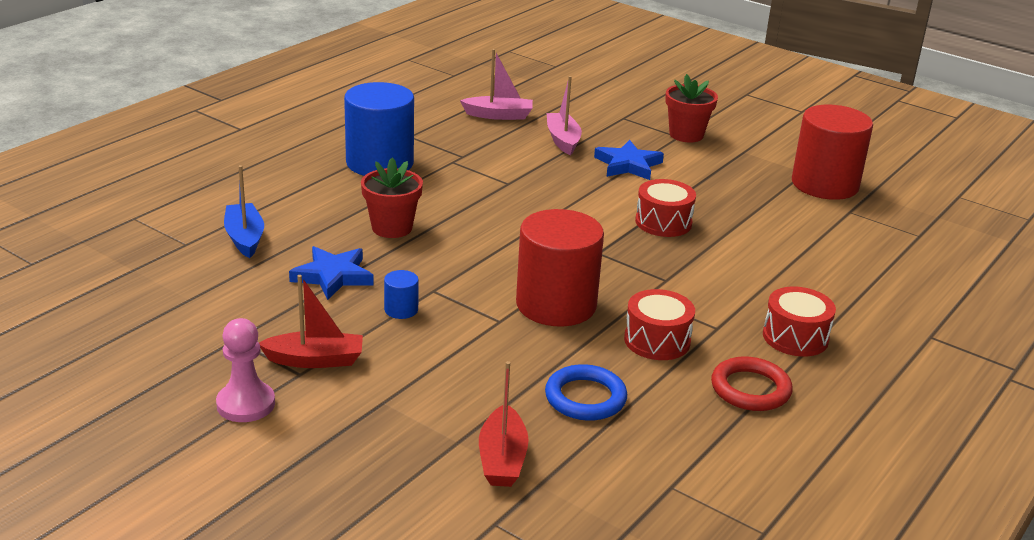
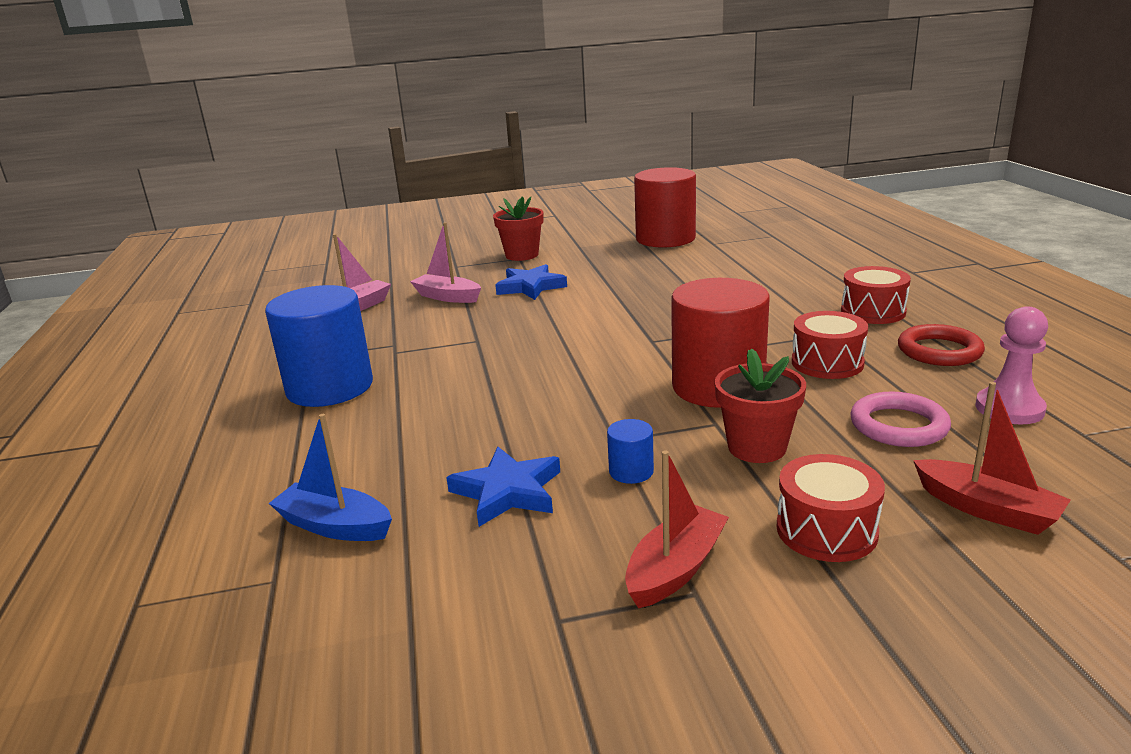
camera: 45 degrees left, 5 degrees down
(246, 404) = (729, 670): pink pawn -> pink pawn (1009, 409)
(392, 228) = (463, 422): red flower pot -> red flower pot (757, 447)
(585, 398) = (898, 426): blue ring -> pink ring
(663, 222) = (640, 302): red drum -> red drum (826, 530)

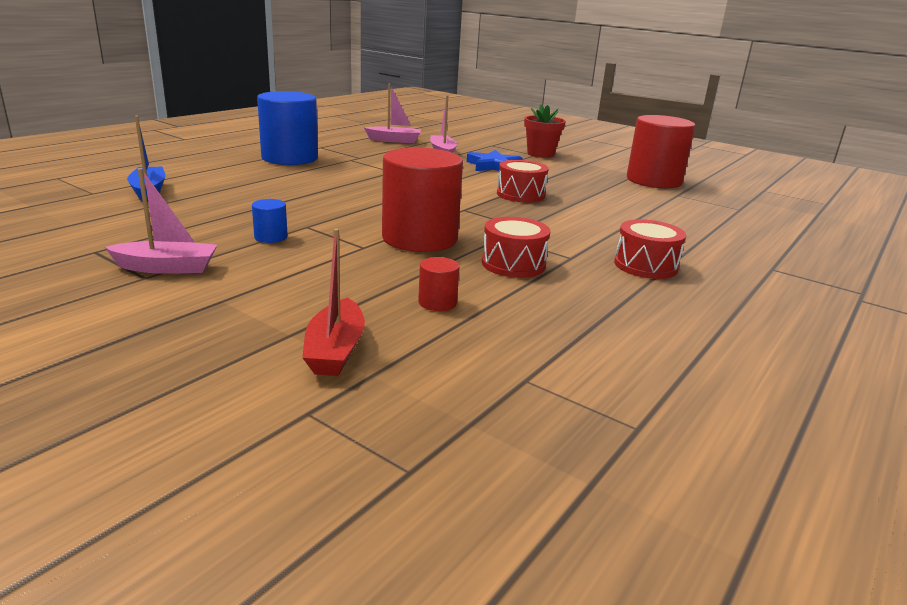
camera: 45 degrees right, 0 degrees up
(508, 492) = (216, 215): blue star -> none
(675, 569) = (167, 268): red boat -> pink boat
(757, 447) = (343, 263): red flower pot -> none
(826, 530) = (250, 300): red drum -> red drum (520, 195)
(898, 426) = (437, 303): pink ring -> red cylinder
(939, 351) = (607, 300): red ring -> none
(1009, 409) = (531, 341): pink pawn -> none

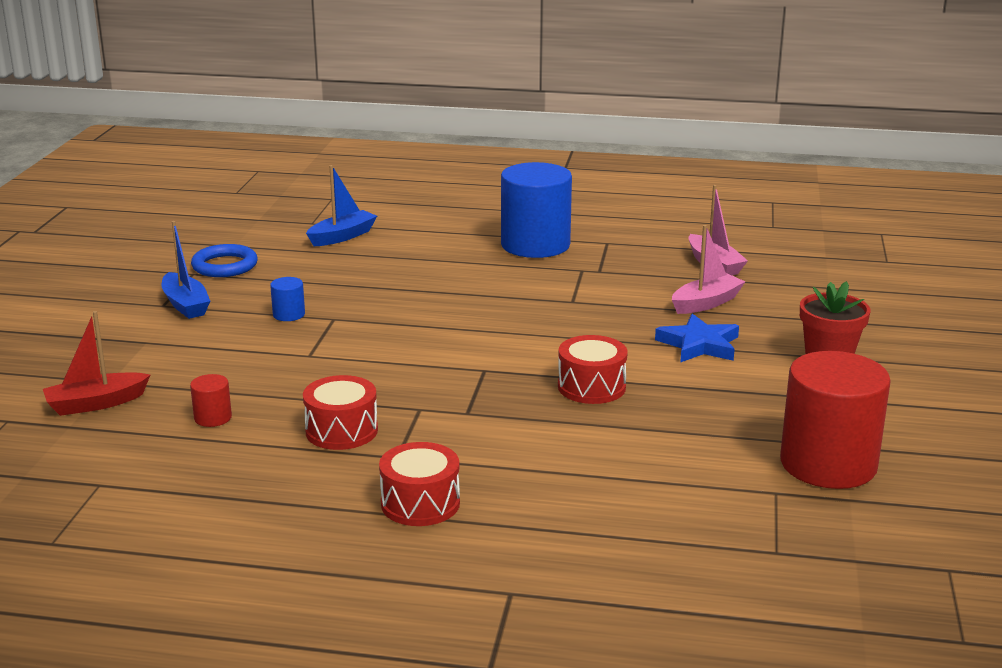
camera: 65 degrees right, 0 degrees up
(109, 236) = (225, 266): none -> blue ring
(167, 268) = (185, 305): pink boat -> blue boat
(419, 238) = (361, 372): red cylinder -> none

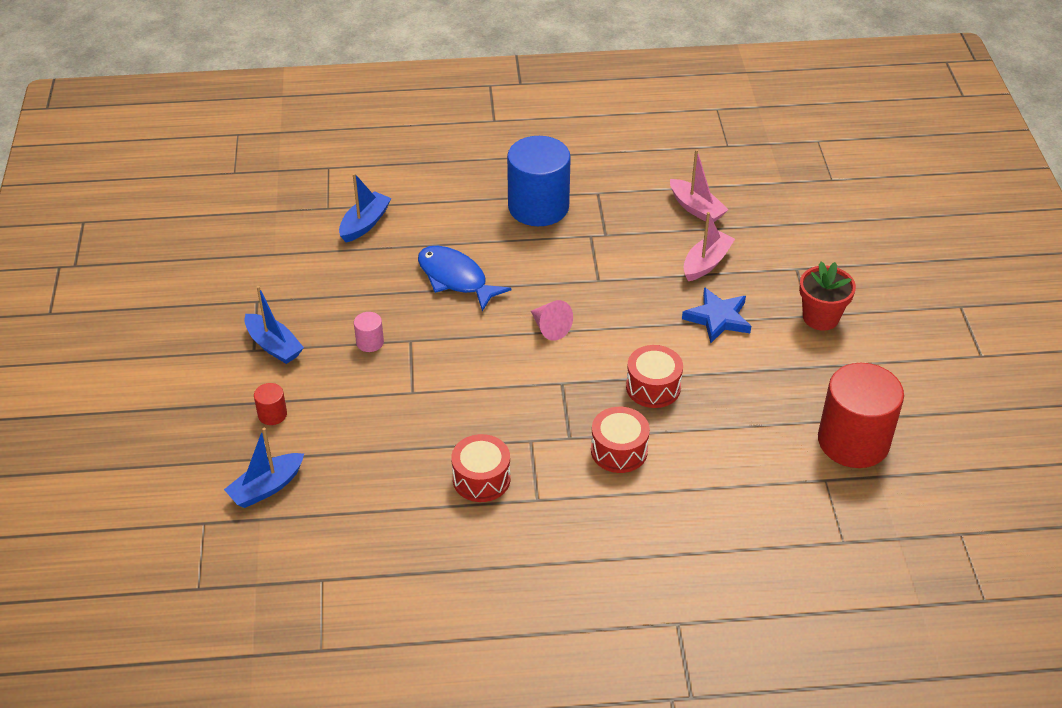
camera: 15 degrees left, 20 degrees up
(96, 403) = (266, 487): red boat -> blue boat
(213, 418) = (372, 485): red cylinder -> red cylinder (272, 414)
(225, 266) = (280, 285): blue ring -> none
(289, 314) = (370, 342): blue cylinder -> pink cylinder
(412, 282) = (455, 278): none -> blue fish
(420, 503) = (576, 547): red drum -> red drum (619, 450)
(495, 328) = (550, 328): none -> pink cone

